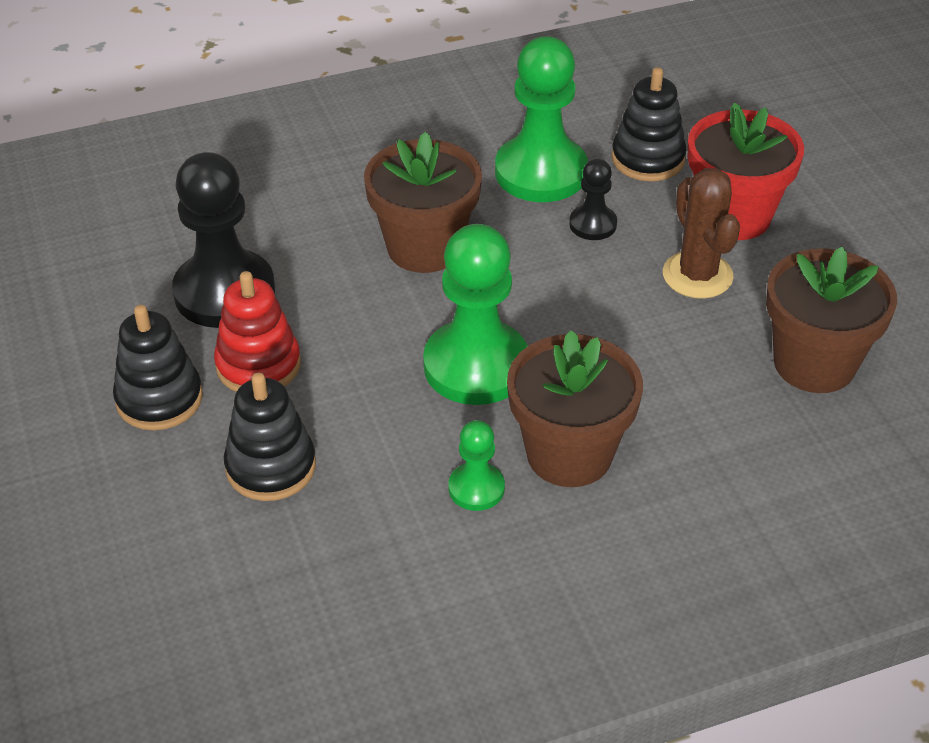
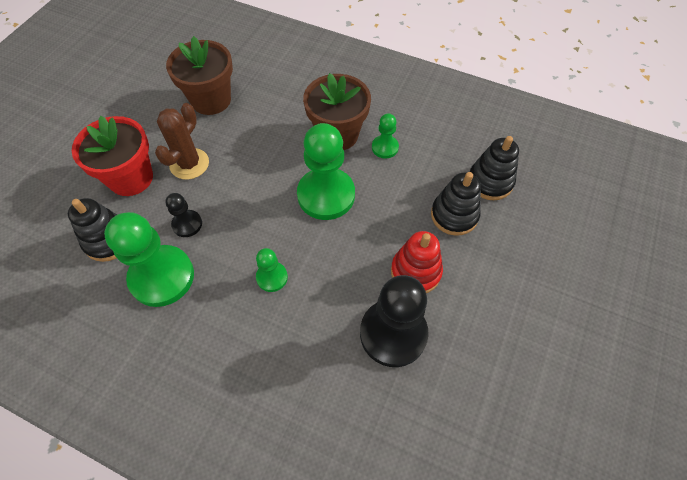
camera: 135 degrees left, 15 degrees up
(159, 399) = (476, 290): black stacking toy -> black stacking toy (490, 182)
(424, 247) = (272, 277): brown flower pot -> green pawn

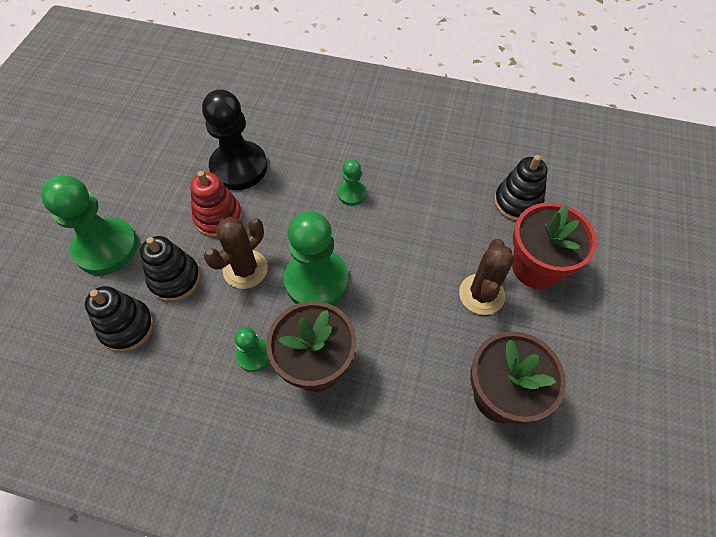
camera: 170 degrees right, 0 degrees up
(162, 277) = (450, 180): green pawn -> green pawn (106, 247)
(187, 224) = (451, 228): black pawn -> none
(389, 214) = (245, 269): none -> brown cactus

